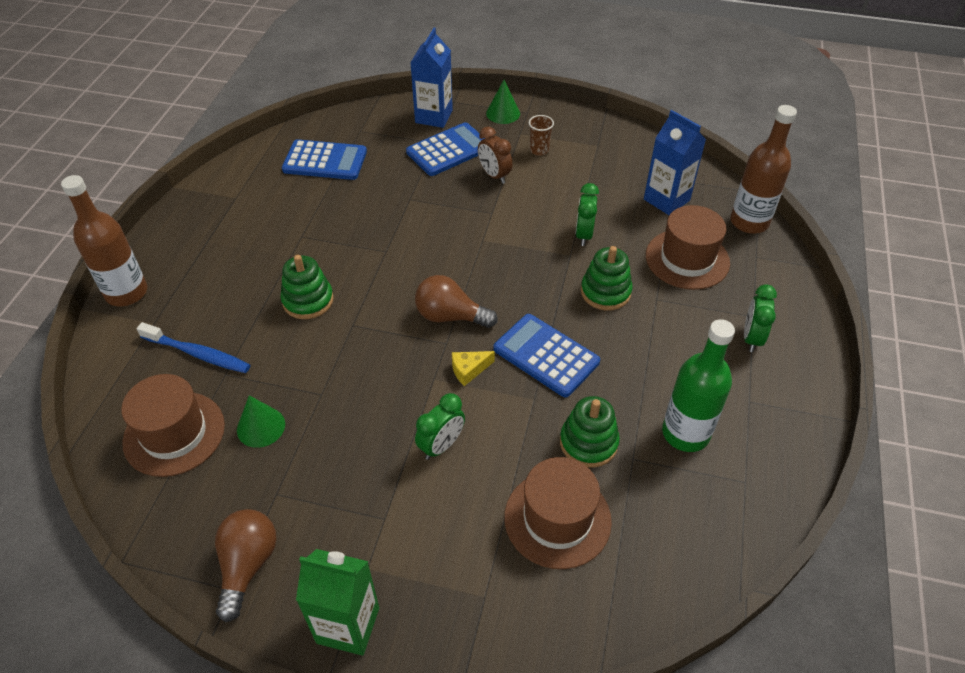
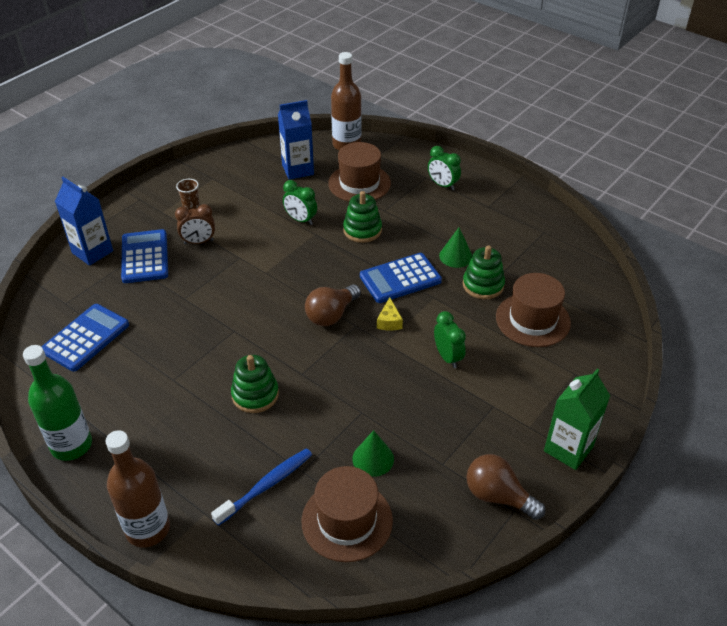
camera: 65 degrees left, 5 degrees down
(503, 113) = (128, 212): green cone -> green cone (456, 256)
(685, 433) = (498, 241): green bottle -> green bottle (71, 445)

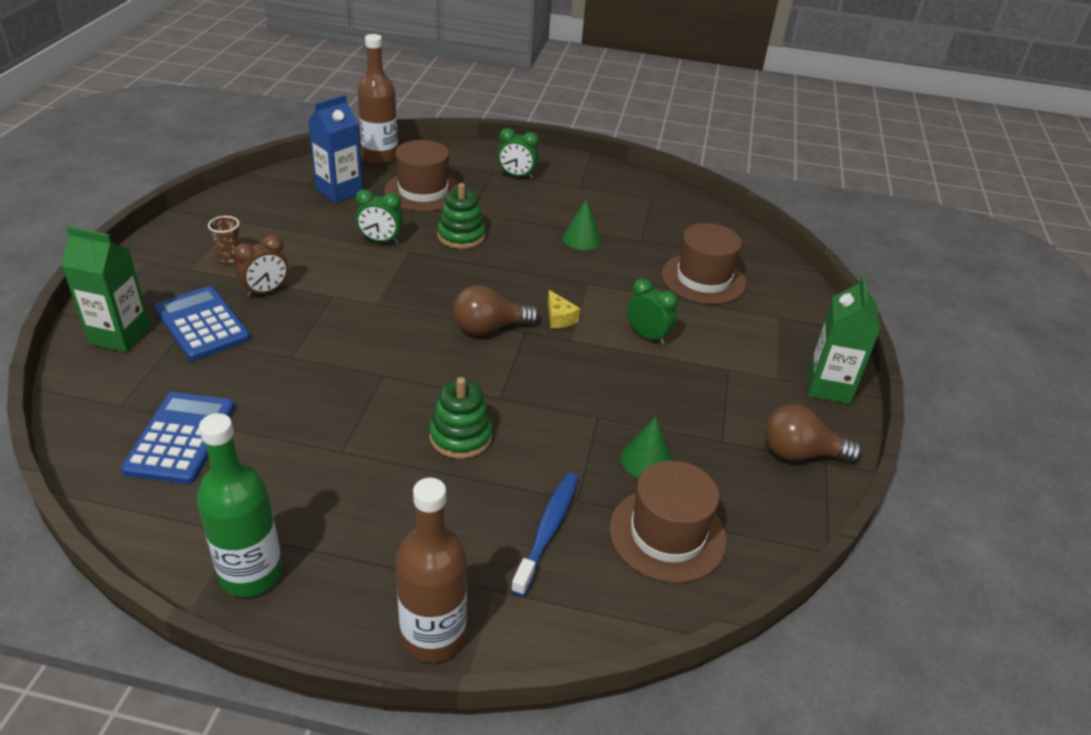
camera: 30 degrees left, 5 degrees down
(92, 252) = (120, 336): blue carton -> green carton
(331, 315) = (489, 328): brown light bulb -> brown light bulb turned 60 degrees clockwise
(400, 278) = (539, 273): blue calculator -> none
(483, 285) = (630, 259): green stacking toy -> none

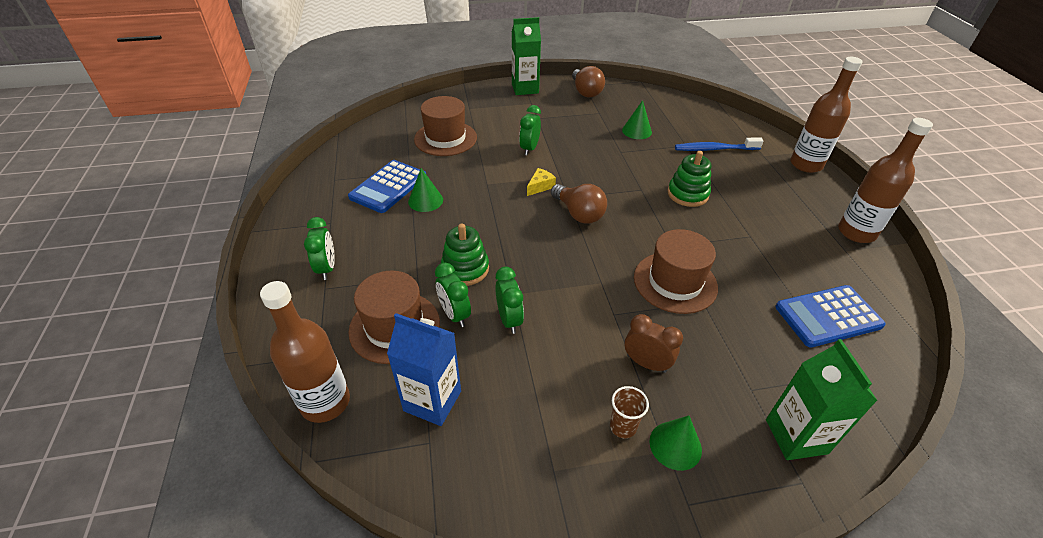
camera: 110 degrees left, 5 degrees up
(189, 274) = (675, 445): none -> green cone
(202, 324) = (725, 382): blue calculator -> blue calculator (388, 187)
(251, 574) = (856, 232): green bottle -> brown bottle
(411, 218) = (454, 315): none -> green clock
(667, 534) = (677, 118): brown hat -> brown hat (675, 282)

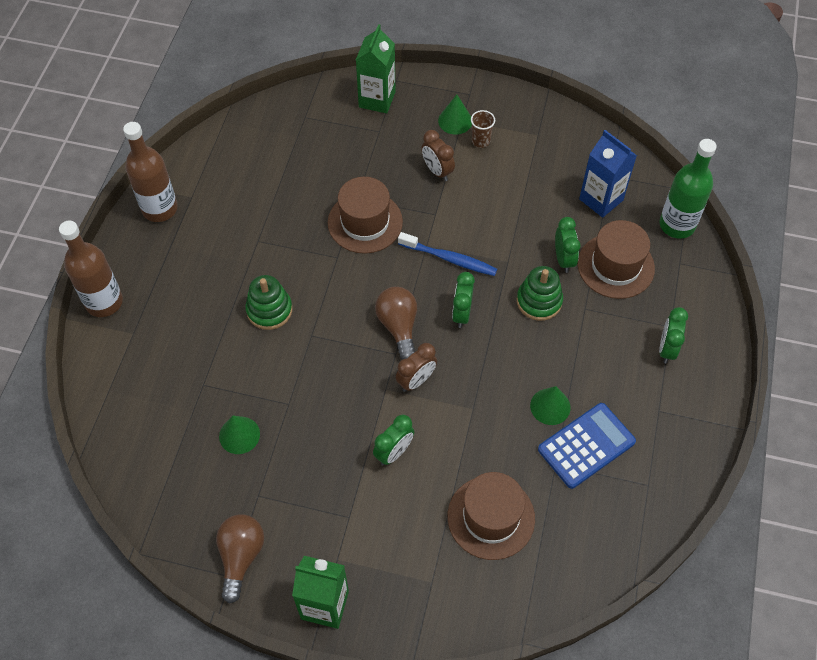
camera: 155 degrees left, 15 degrees up
(325, 402) = (677, 225): brown bottle -> green bottle
(509, 320) = (521, 239): green clock -> green clock (461, 314)
(540, 186) = (416, 381): yellow cheese -> brown clock
(714, 149) = (177, 364): blue toothbrush -> blue toothbrush (449, 259)
(828, 316) = (273, 154): blue calculator -> none

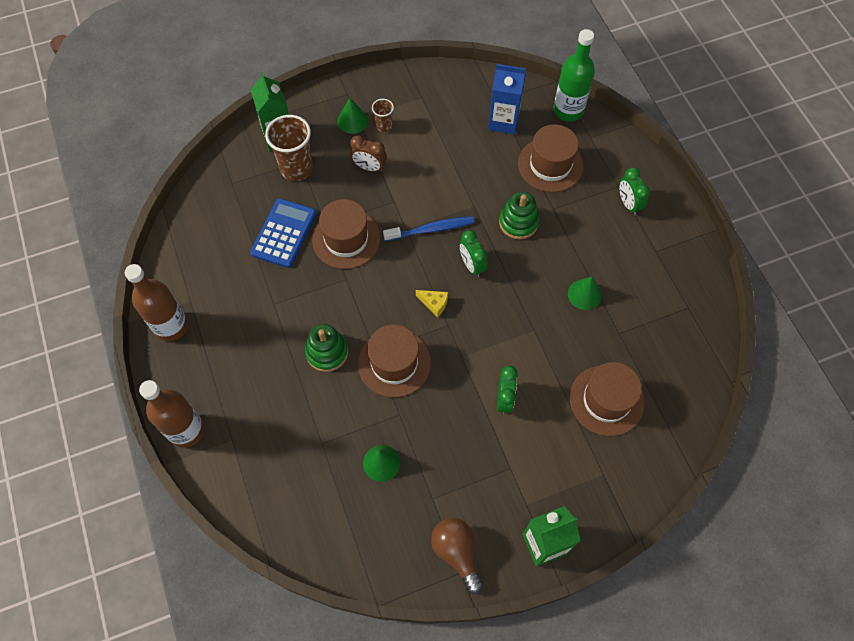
camera: 35 degrees left, 5 degrees up
(320, 356) = (394, 363): none -> brown hat
(370, 135) = (296, 168): none -> brown cup
(398, 326) = (434, 303): brown light bulb -> yellow cheese
(416, 381) = (479, 336): brown clock -> none
(563, 259) = (511, 181): green clock -> none
(586, 446) = (629, 306): blue calculator -> blue calculator (284, 233)

